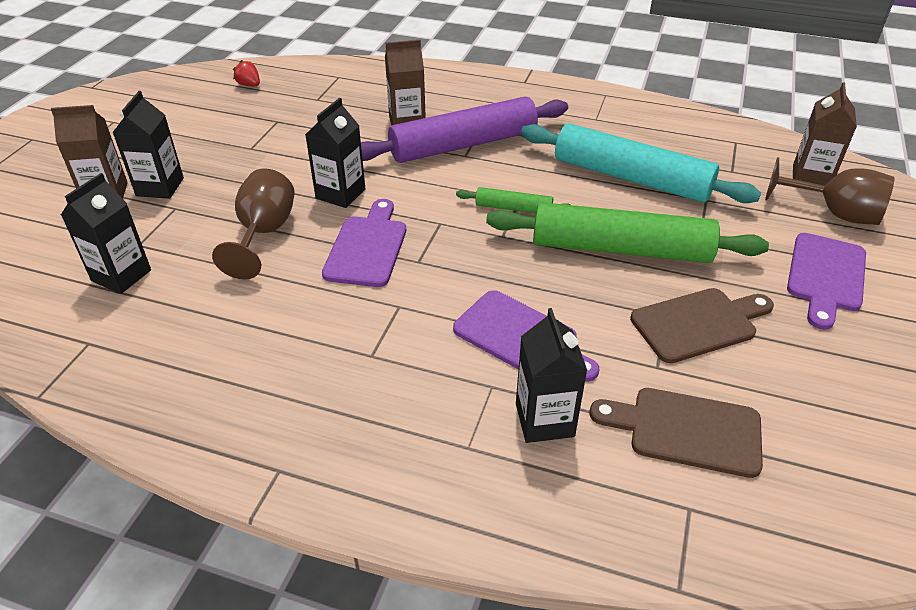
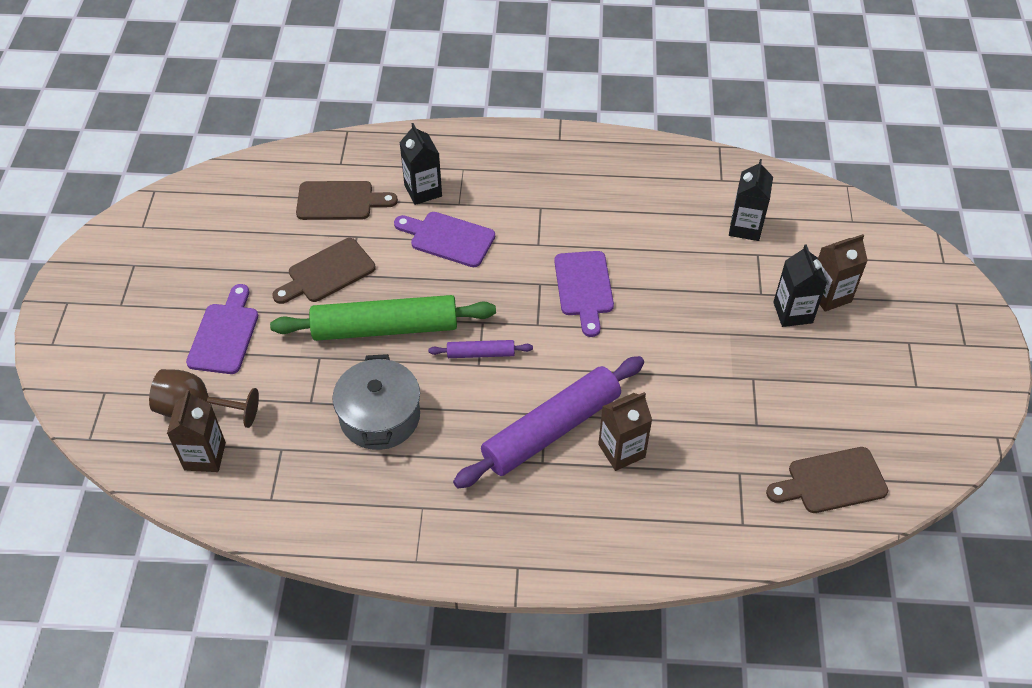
camera: 165 degrees right, 10 degrees up
(249, 85) = (831, 481): red strawberry -> brown cutting board
(264, 233) = (671, 284): brown goblet -> none
(340, 194) = (635, 338): black carton -> none
(513, 208) = (480, 353): green rolling pin -> purple rolling pin
(631, 178) = (380, 416): turquoise rolling pin -> grey pot

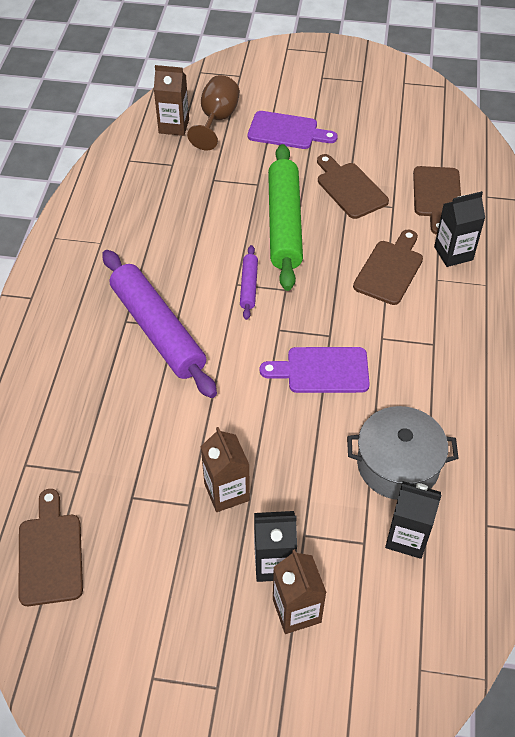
camera: 95 degrees right, 0 degrees up
(380, 416) = (192, 219): grey pot -> grey pot (398, 465)
(448, 238) = (390, 269): purple cutting board -> brown cutting board
(621, 451) = (125, 379): brown carton -> brown carton (226, 492)

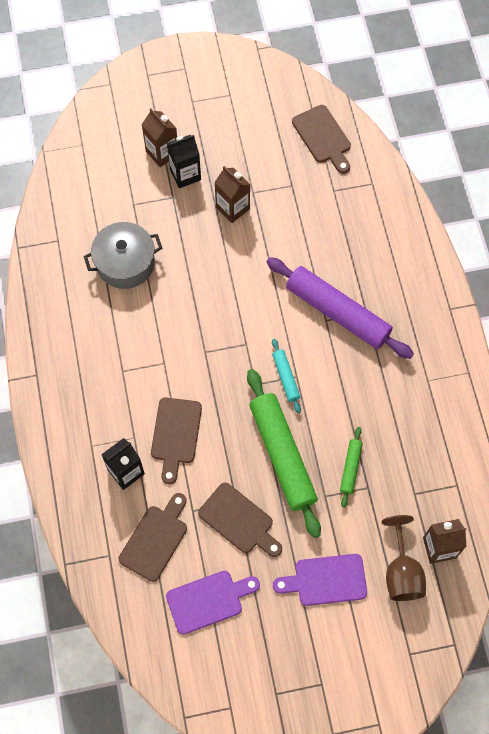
camera: 160 degrees right, 15 degrees up
(222, 197) = (350, 468): none -> green rolling pin
(249, 286) = (286, 377): purple rolling pin -> turquoise rolling pin
(322, 370) = (200, 319): purple cutting board -> purple cutting board (208, 600)
(407, 537) = (107, 216): black carton -> none
(437, 196) = (155, 539): brown cutting board -> brown cutting board turned 45 degrees clockwise

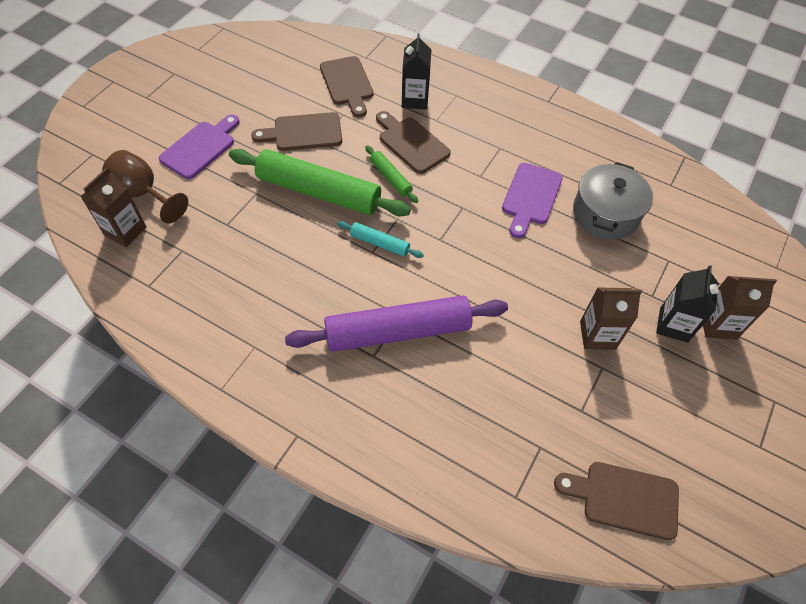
camera: 130 degrees right, 10 degrees down
(208, 600) = (273, 82): purple cutting board -> purple cutting board (531, 197)
(350, 468) = (254, 225): green rolling pin -> green rolling pin (391, 178)

